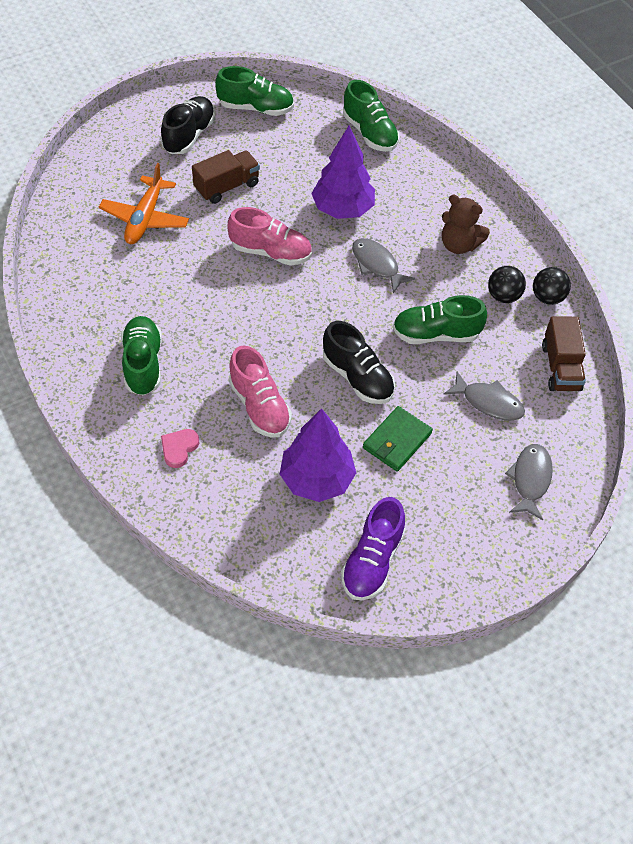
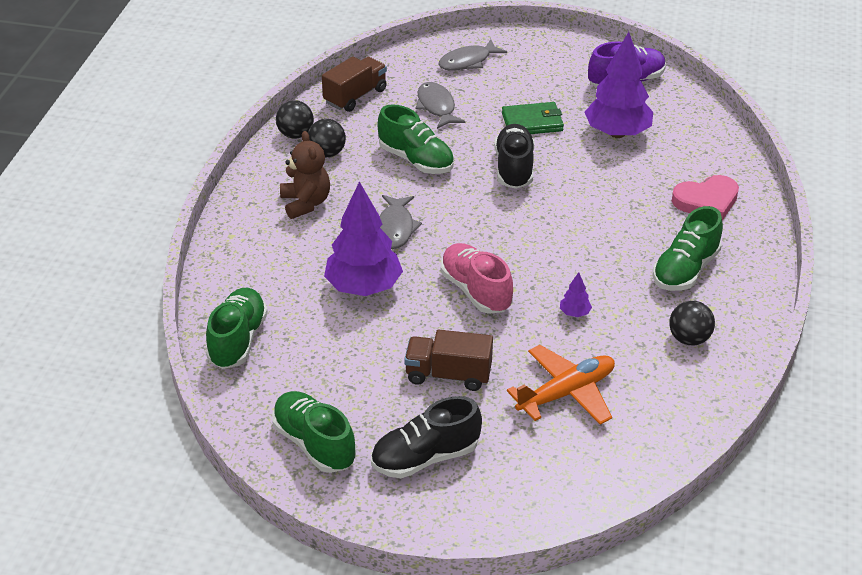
camera: 135 degrees left, 15 degrees down
(97, 306) = (689, 339): none -> black ball
(179, 448) = (706, 201): pink heart -> pink heart, size x1.59
(190, 277) = (574, 313): none -> purple tree
(259, 406) = (613, 192): pink shoe -> none

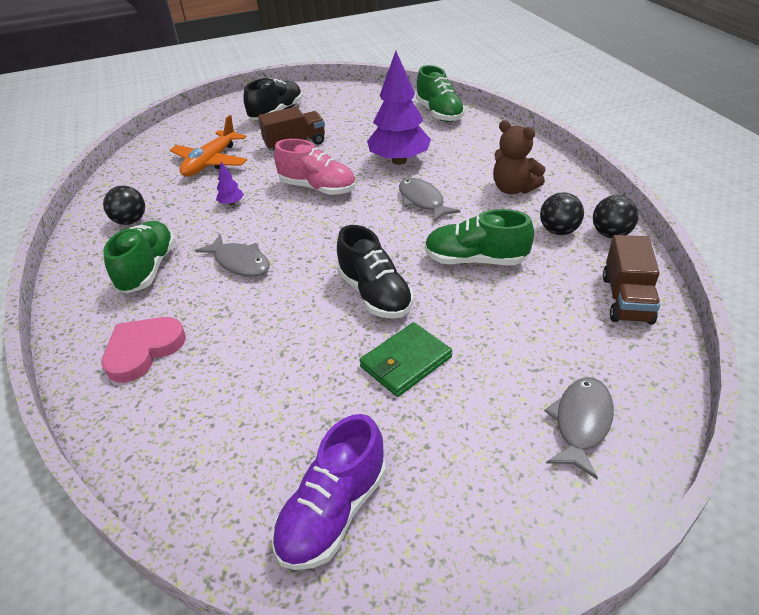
camera: 150 degrees right, 0 degrees up
(314, 444) = (341, 98): green shoe -> none
(436, 107) = (530, 329): grey fish -> grey fish (240, 262)
(617, 133) = (291, 397): purple tree -> none

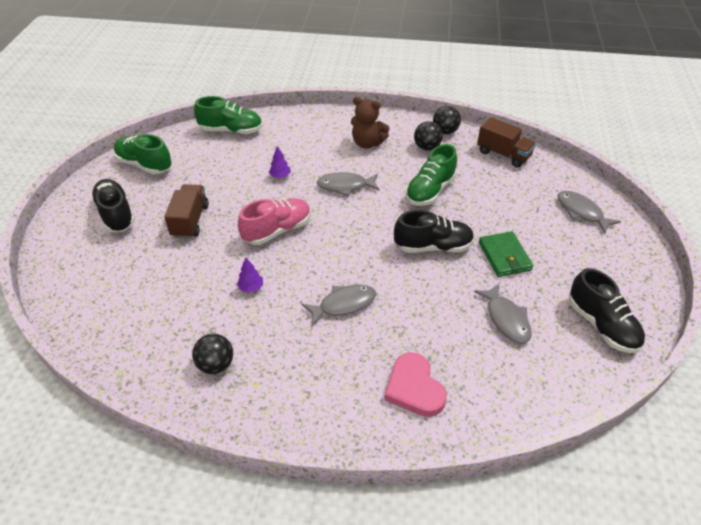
camera: 65 degrees left, 5 degrees up
(148, 269) = (307, 365): green shoe -> green shoe (144, 165)
(211, 162) = (163, 283): orange plane -> none
(287, 397) = (506, 319): none -> grey fish
(333, 511) = (601, 325): purple shoe -> black shoe
(399, 161) = (280, 176): purple tree -> purple tree, size x0.41
(513, 189) = (367, 143): brown teddy bear -> brown teddy bear turned 45 degrees clockwise

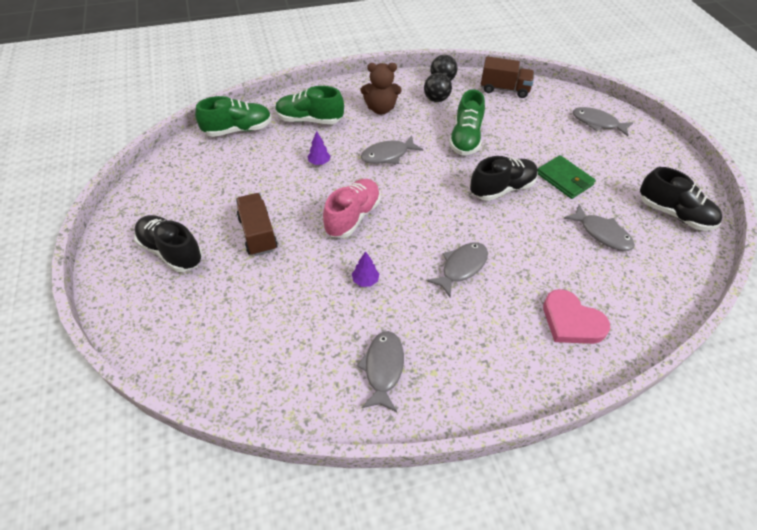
camera: 25 degrees left, 5 degrees up
(144, 165) = (167, 190): green shoe -> green shoe (309, 120)
(216, 364) = (383, 368): black ball -> grey fish

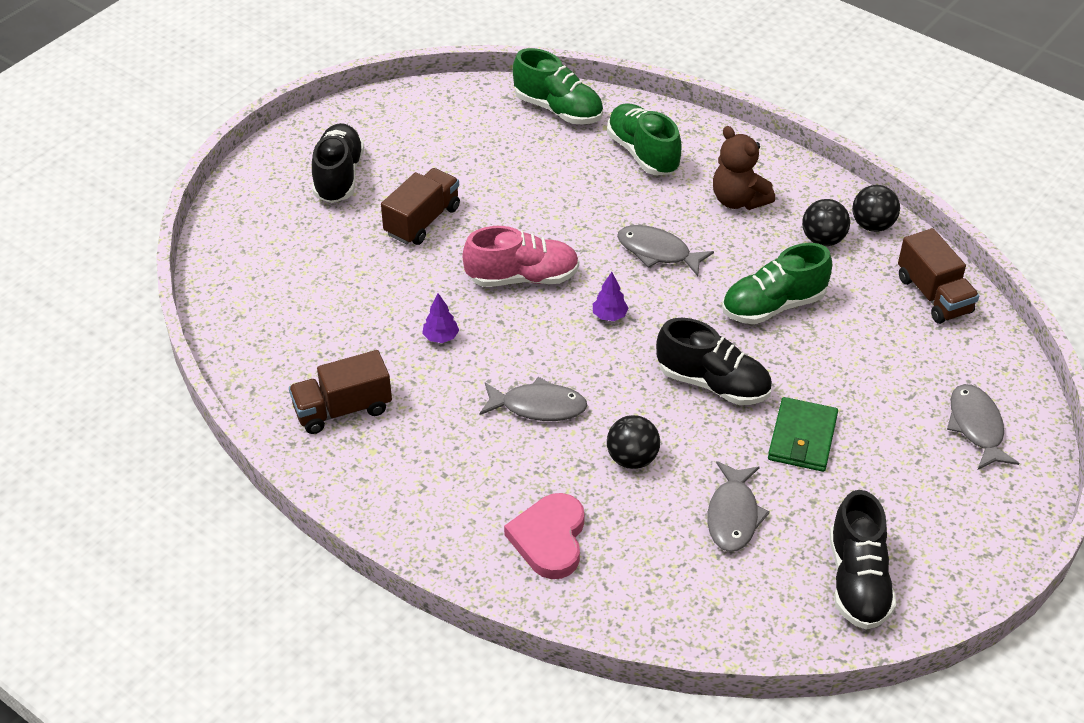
camera: 55 degrees right, 5 degrees down
(319, 162) = (579, 203): purple tree -> purple tree (609, 316)
(383, 368) = (343, 409): grey fish -> brown truck
(533, 250) = (632, 459): none -> black ball

